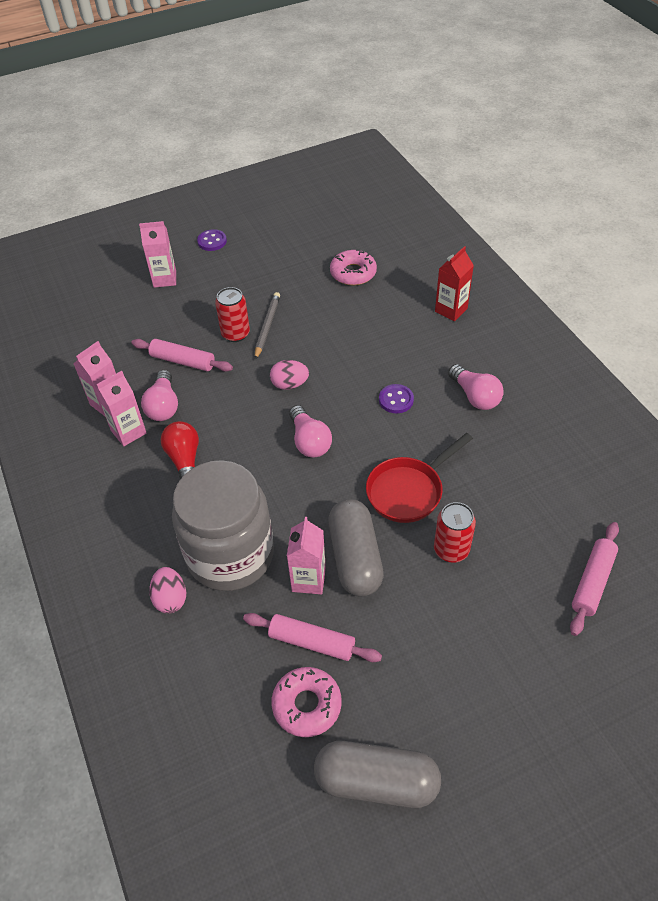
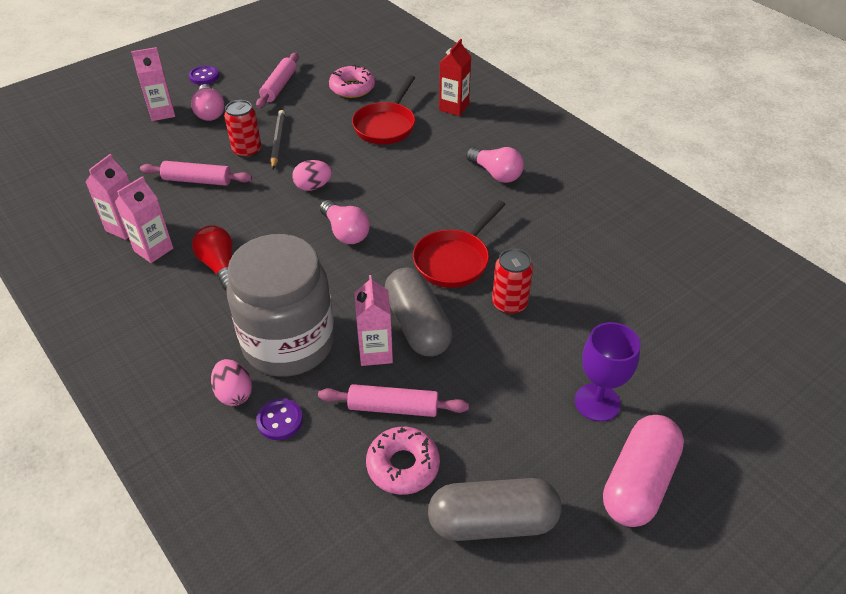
camera: 15 degrees left, 5 degrees down
(163, 406) = (186, 222): pink light bulb -> pink light bulb (210, 112)
(377, 323) = (386, 125): none -> red pan
(396, 400) = (421, 186): purple button -> purple button (280, 420)
(511, 676) = (597, 402): none -> purple goblet
(529, 771) = (638, 482): none -> pink capsule
(592, 582) = (648, 310): pink rolling pin -> pink rolling pin (279, 86)

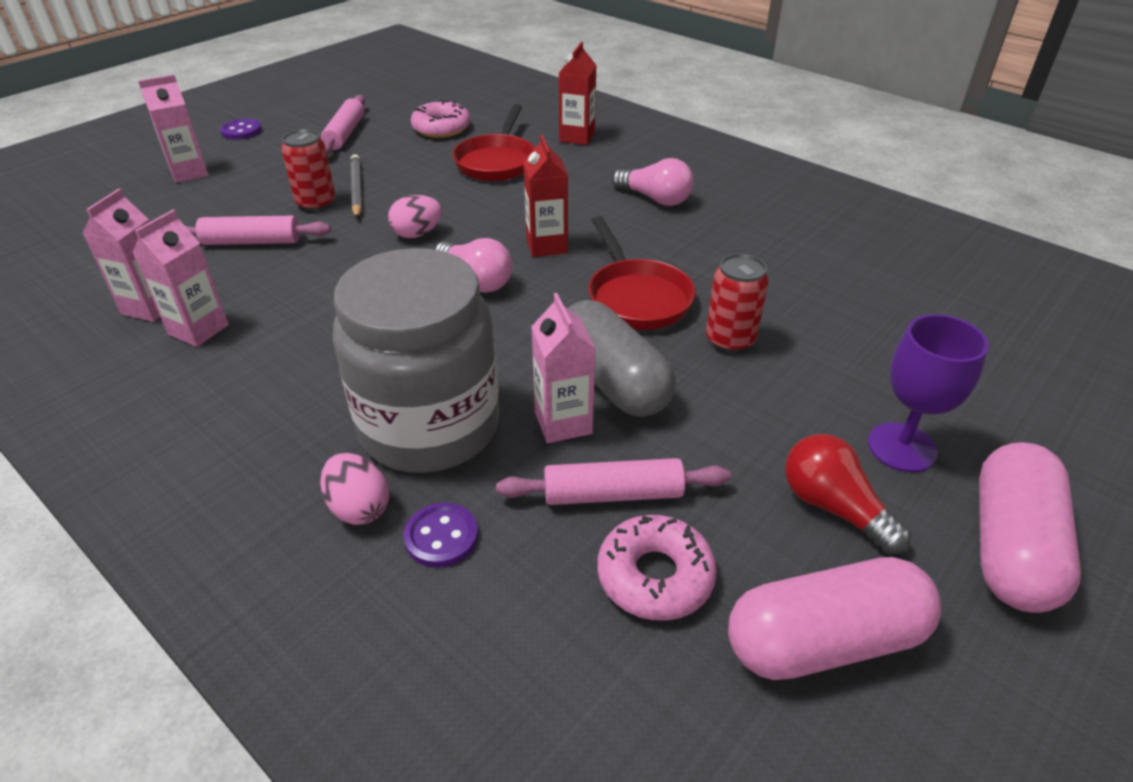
camera: 10 degrees left, 5 degrees down
(210, 112) = (256, 167): pink light bulb -> none
(220, 266) = (303, 340): red light bulb -> red light bulb (833, 507)
(403, 208) = (546, 245): none -> red carton
(454, 260) = (636, 297): red pan -> red pan turned 45 degrees counterclockwise
(492, 521) = (824, 640): grey capsule -> pink capsule

